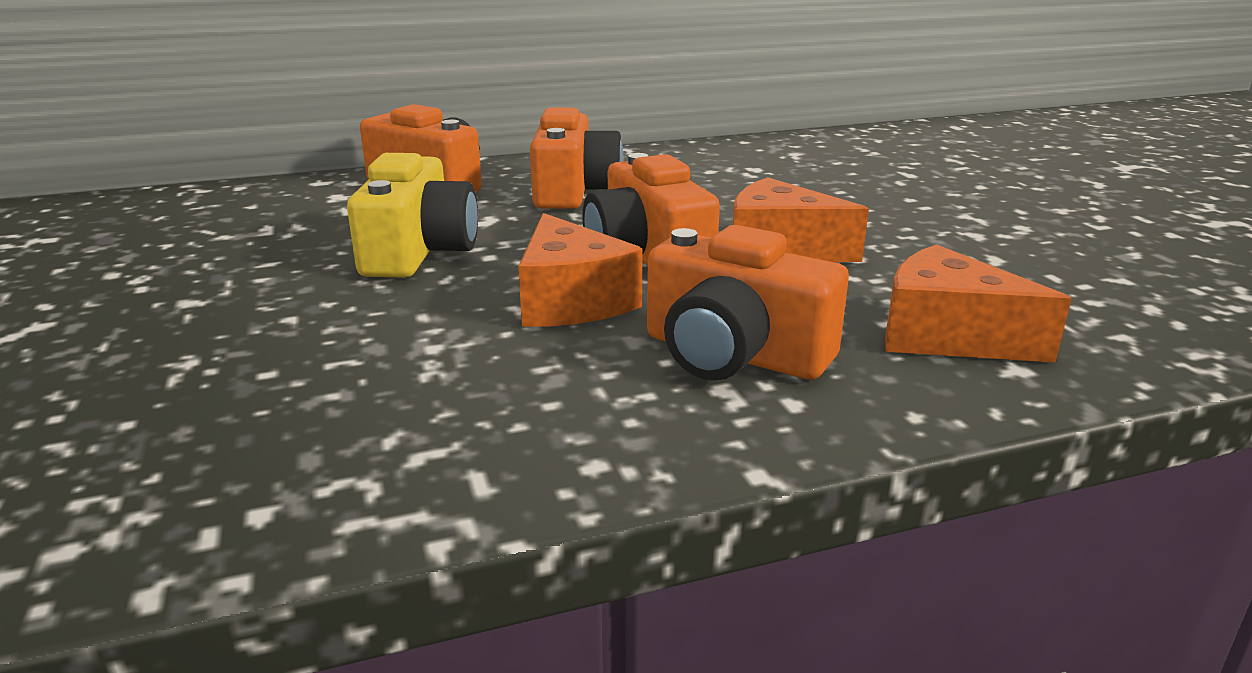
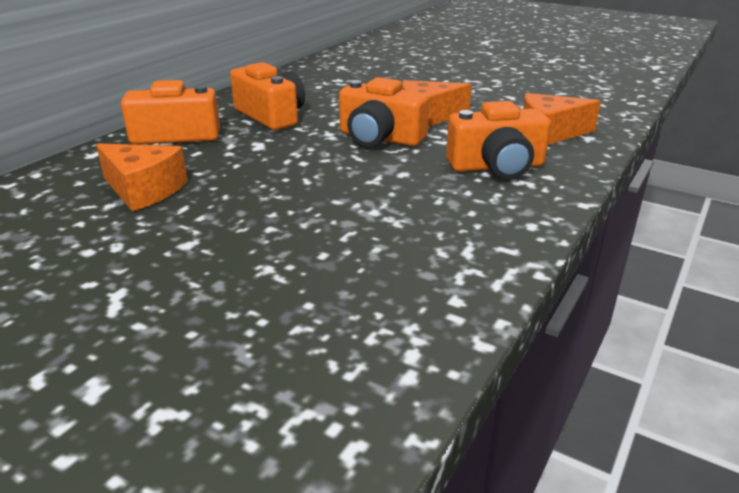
camera: 40 degrees left, 5 degrees up
(418, 251) = (260, 172): yellow camera -> none
(571, 301) = (390, 169): orange cheese -> orange cheese (144, 190)

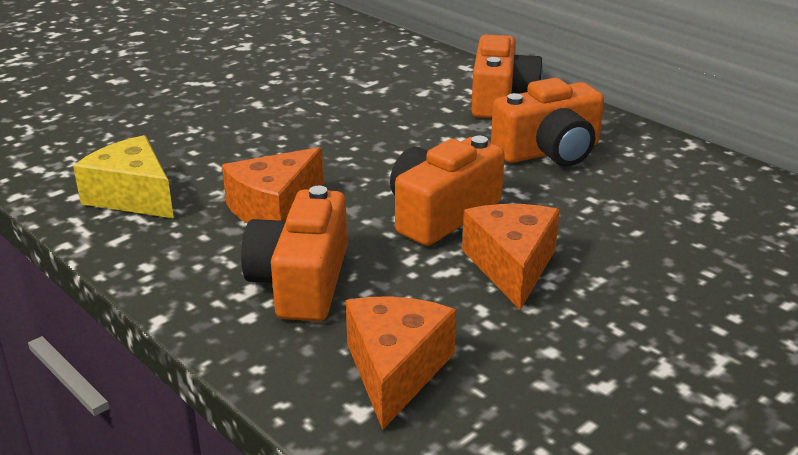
camera: 105 degrees right, 0 degrees up
(144, 190) = (368, 87): orange cheese -> orange cheese (274, 208)
(434, 263) = (133, 196): none -> yellow cheese

